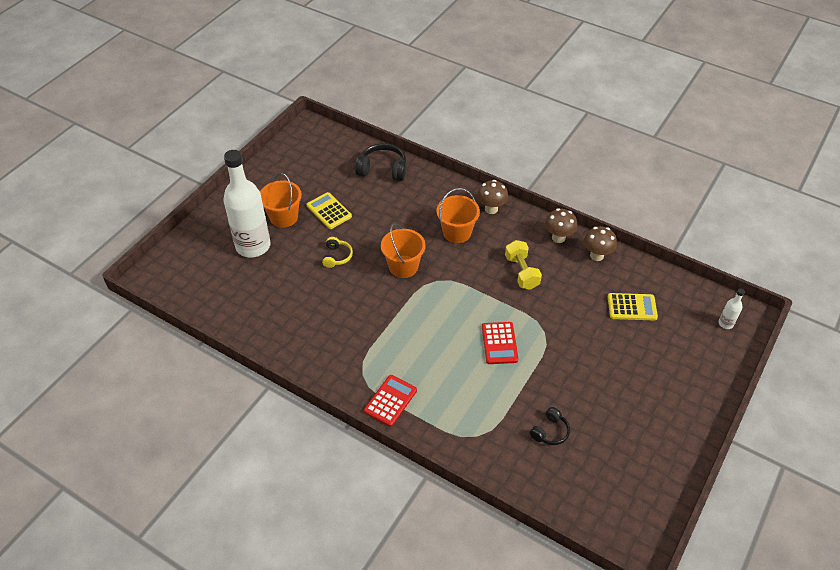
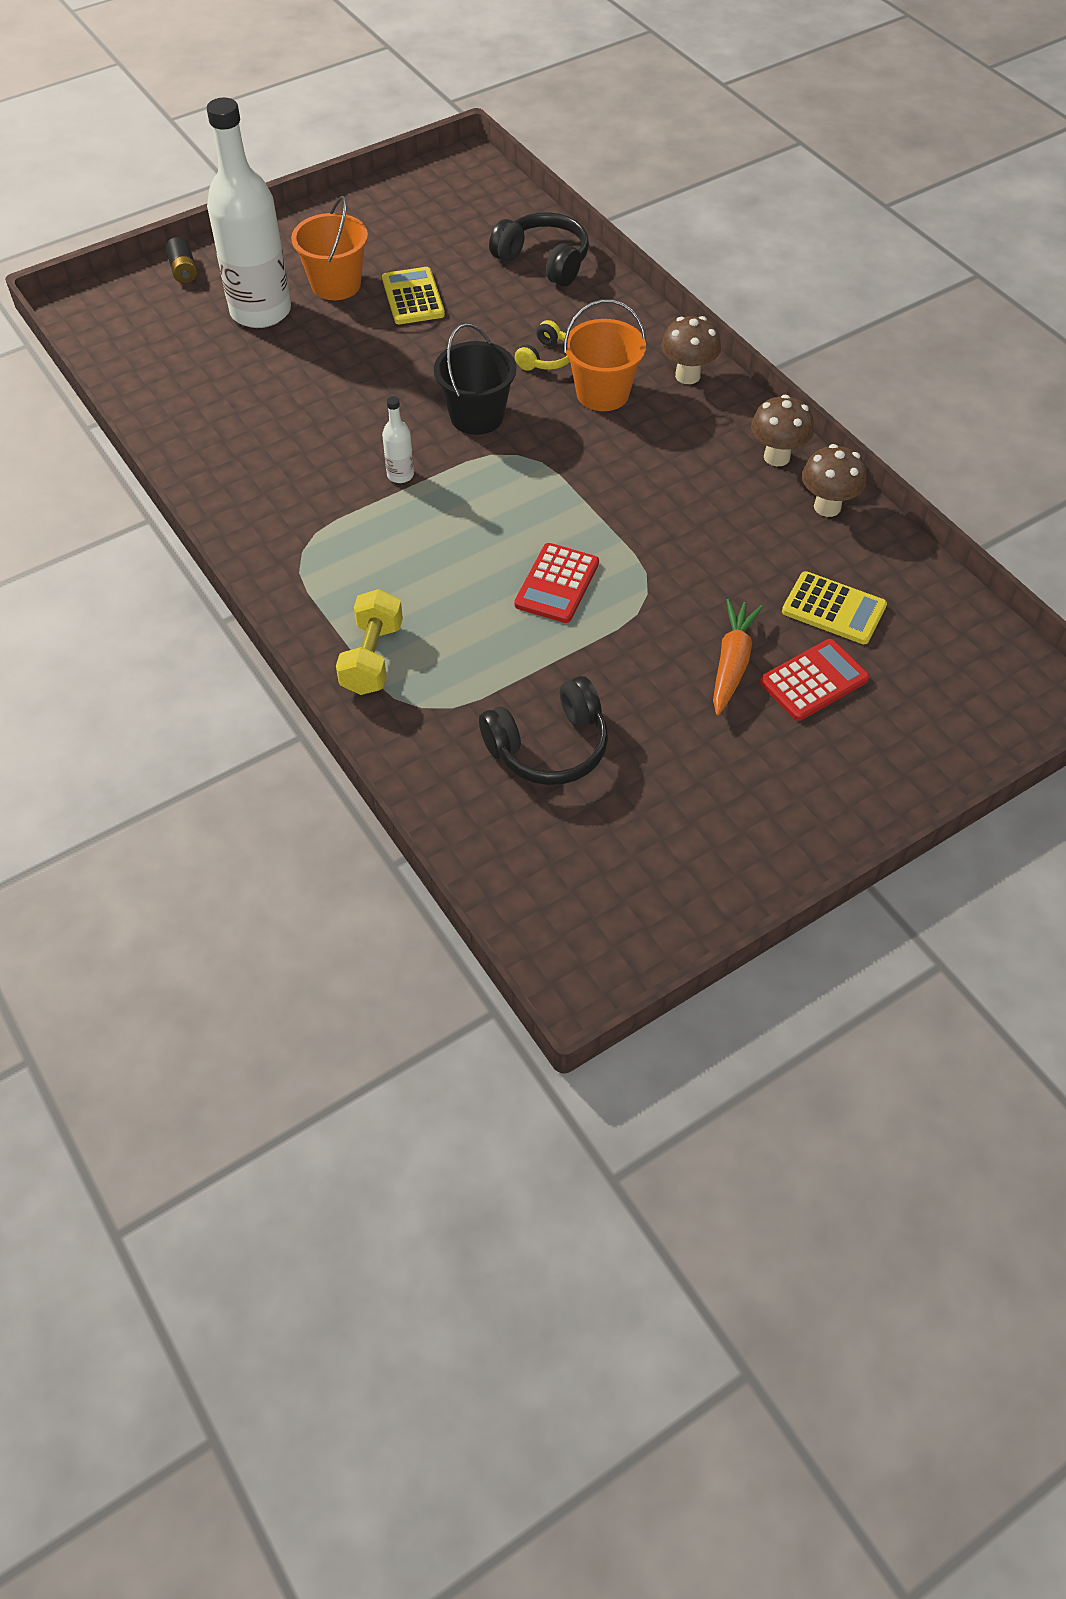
camera: 25 degrees right, 5 degrees up
(195, 236) = (183, 270): none -> black battery
(337, 256) = (379, 367): yellow headphones -> yellow headphones (546, 358)
(390, 401) = (319, 605): red calculator -> red calculator (814, 681)
(403, 266) = (477, 416): orange bucket -> black bucket
(521, 272) = (672, 489): yellow dumbbell -> yellow dumbbell (372, 658)
(550, 431) = (549, 747): black headphones -> black headphones, size x1.69
(605, 353) = (732, 663): none -> orange carrot
(725, 323) = (995, 696): white bottle -> white bottle (400, 475)

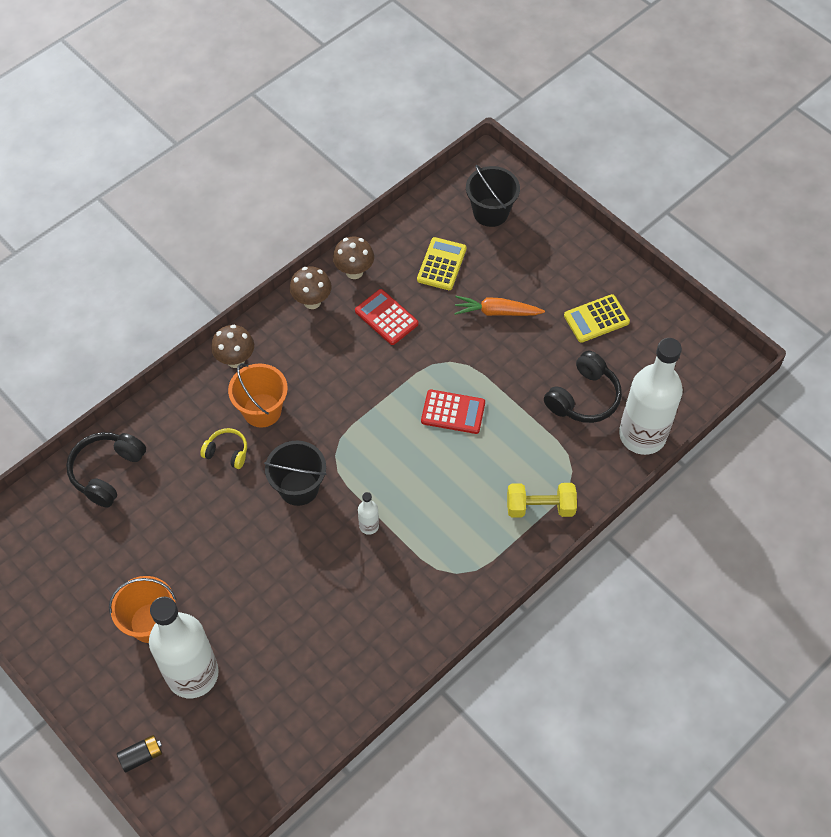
camera: 100 degrees left, 5 degrees up
(413, 297) = (162, 559): yellow calculator -> yellow calculator (596, 319)
(461, 812) = (642, 435): none -> white bottle
(549, 747) = (583, 397): black headphones -> black headphones turned 75 degrees clockwise
(814, 681) = (500, 271): red calculator -> red calculator (386, 317)
(940, 688) = (490, 212): none -> black bucket

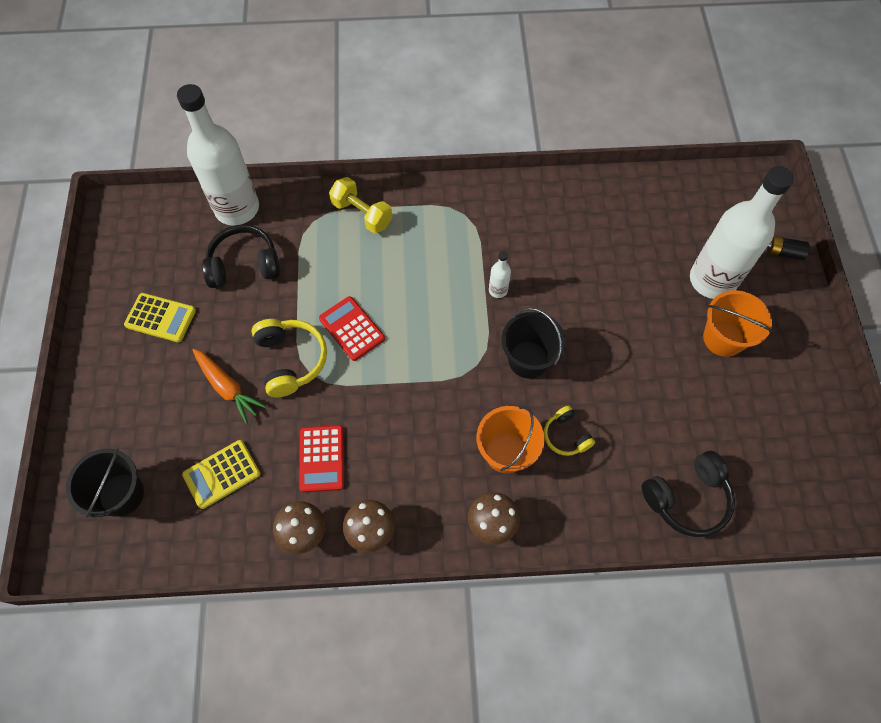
camera: 140 degrees left, 5 degrees up
(473, 359) = (290, 360): none -> yellow headphones

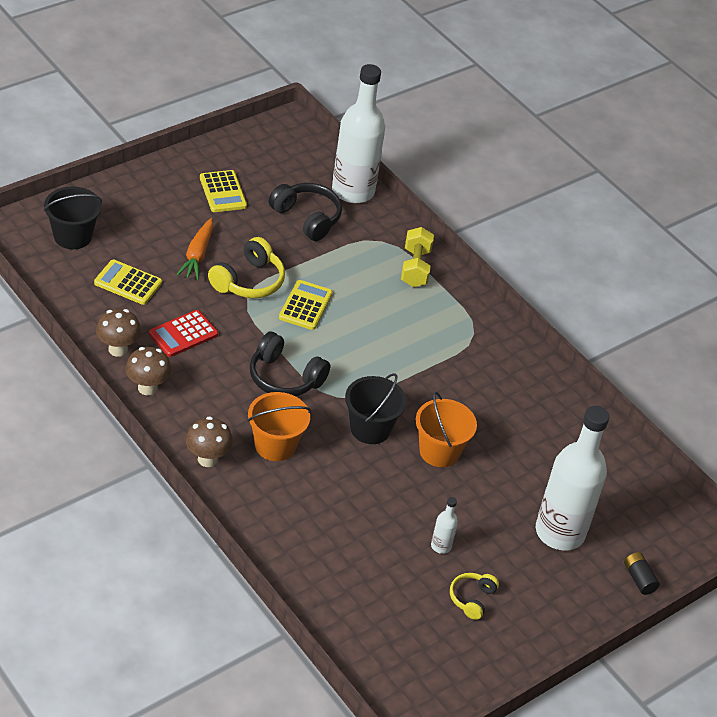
camera: 50 degrees right, 20 degrees down
(352, 328) = (305, 306): red calculator -> yellow calculator
(498, 290) = (419, 384): white bottle -> white bottle (441, 546)
(566, 436) = (320, 479): yellow headphones -> yellow headphones (472, 599)
(687, 498) = (327, 582): black headphones -> black headphones (284, 377)
(723, 338) = (505, 560): orange bucket -> orange bucket (439, 451)

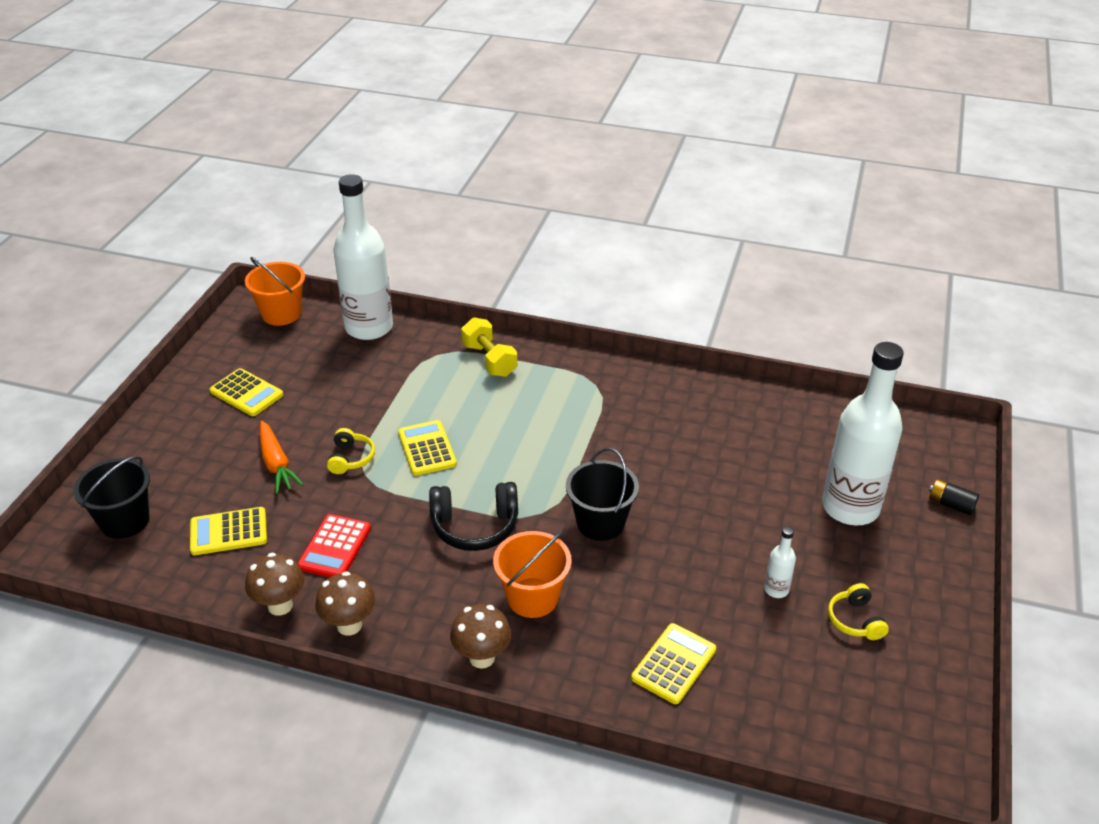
camera: 30 degrees left, 5 degrees down
(248, 281) = (350, 458): yellow headphones -> yellow headphones, size x0.59
(307, 218) = (350, 372): black headphones -> none
(321, 542) = (674, 664): none -> yellow calculator
(439, 451) = (680, 504): orange bucket -> orange bucket (281, 314)

